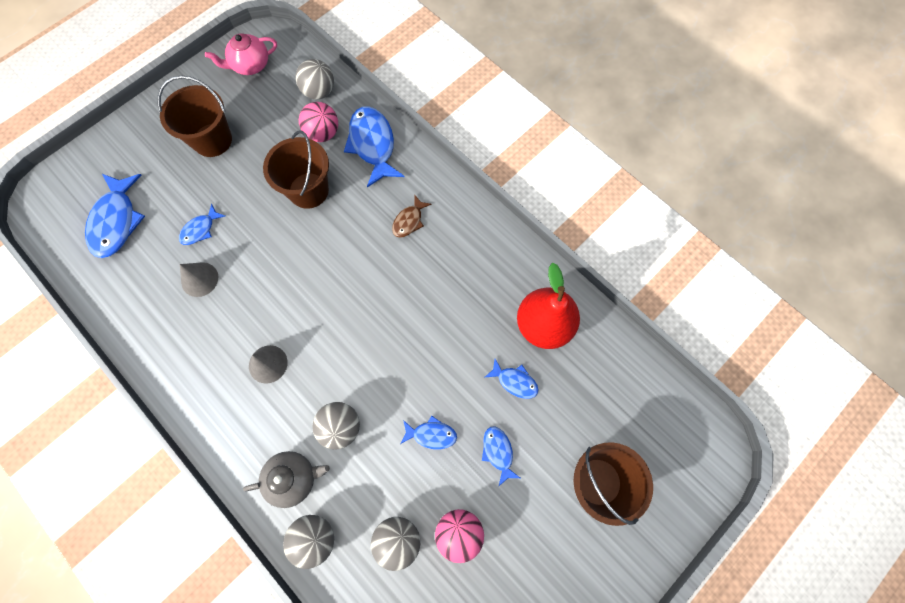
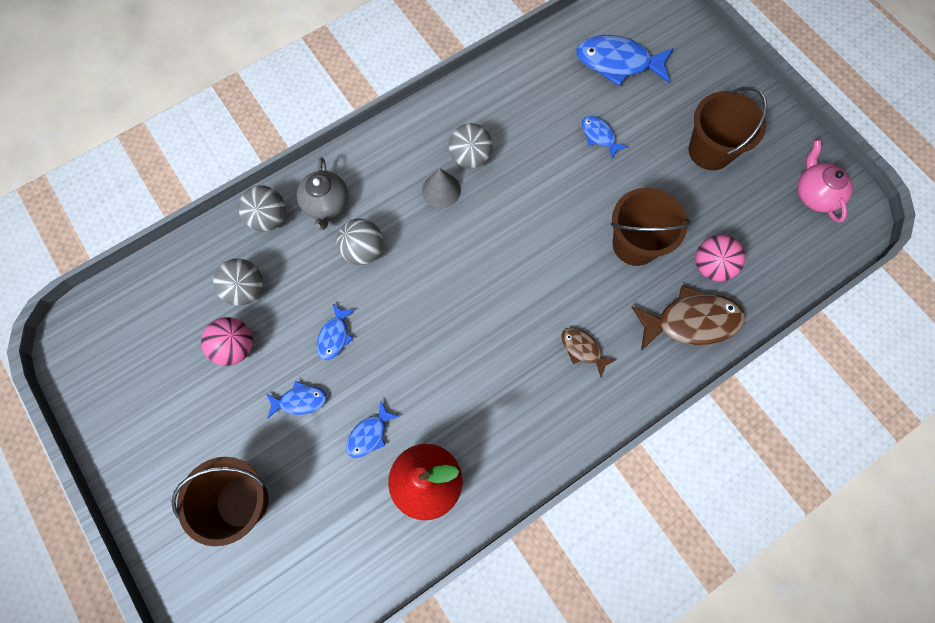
camera: 100 degrees right, 0 degrees up
(199, 279) = (542, 134): grey cone -> none
(319, 92) = (773, 268): grey ball -> grey ball (470, 157)
(373, 145) = (691, 321): blue fish -> brown fish

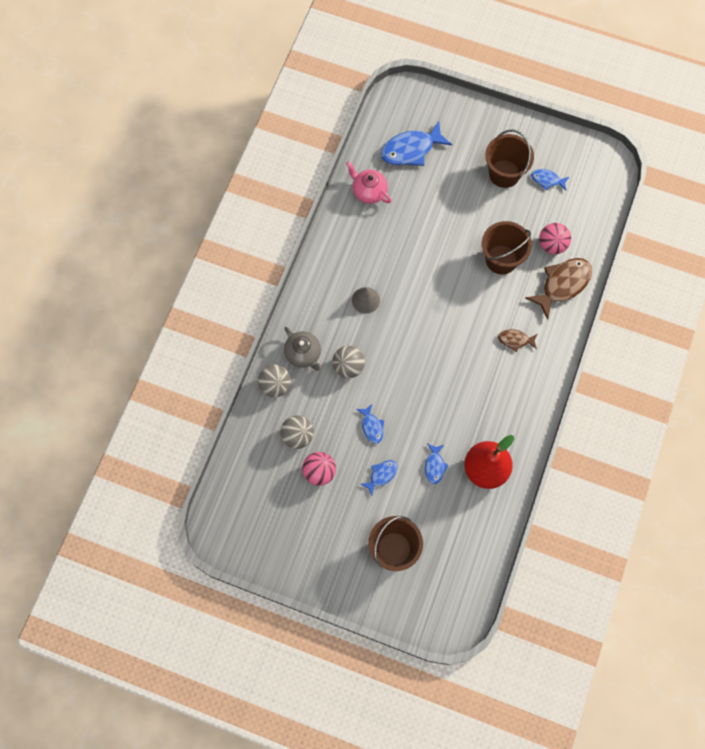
camera: 35 degrees left, 0 degrees up
(470, 157) = (367, 268): grey ball -> none
(599, 136) = (434, 205): blue fish -> blue fish (547, 180)
(814, 194) = (580, 164): pink teapot -> pink teapot (369, 191)

